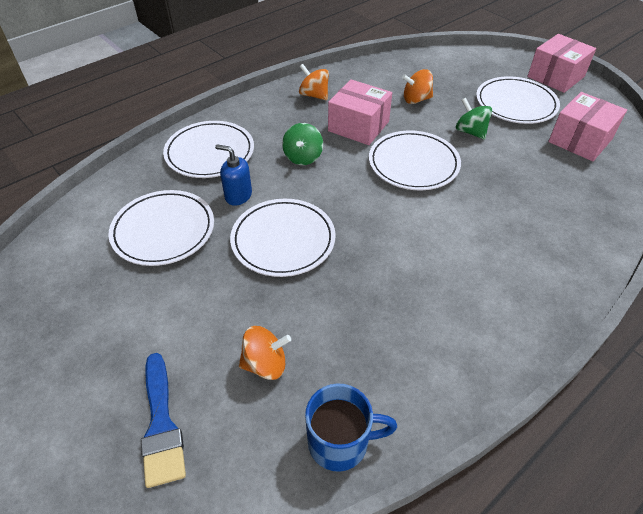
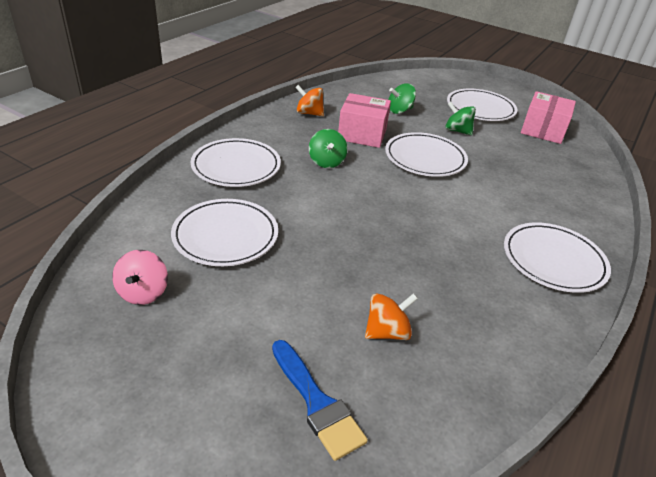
camera: 20 degrees left, 10 degrees down
(65, 280) = (143, 292): none -> pink spinning top
(238, 196) = (283, 198): blue soap dispenser -> none
(283, 240) = (346, 229): white plate -> white plate (553, 260)
(340, 442) = (488, 382): blue mug -> none
(416, 99) = (399, 111): orange spinning top -> green spinning top
(555, 77) = (499, 88): pink box -> none

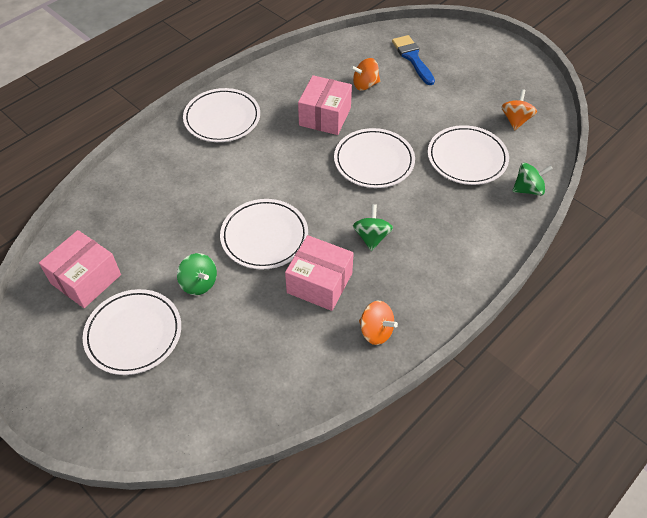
camera: 165 degrees left, 15 degrees up
(143, 292) = (515, 120): pink spinning top -> orange spinning top
(236, 166) = (463, 236): white plate -> white plate (374, 161)
(399, 111) = (252, 332): green spinning top -> green spinning top (528, 189)
(425, 274) = (325, 116): none -> pink box

